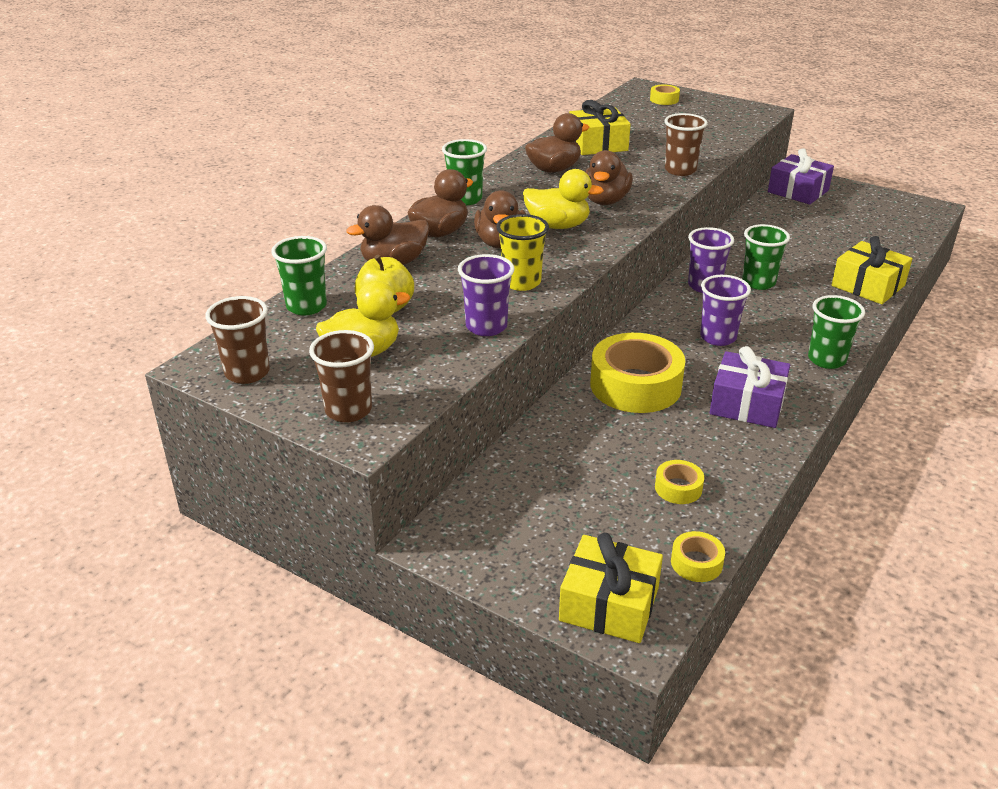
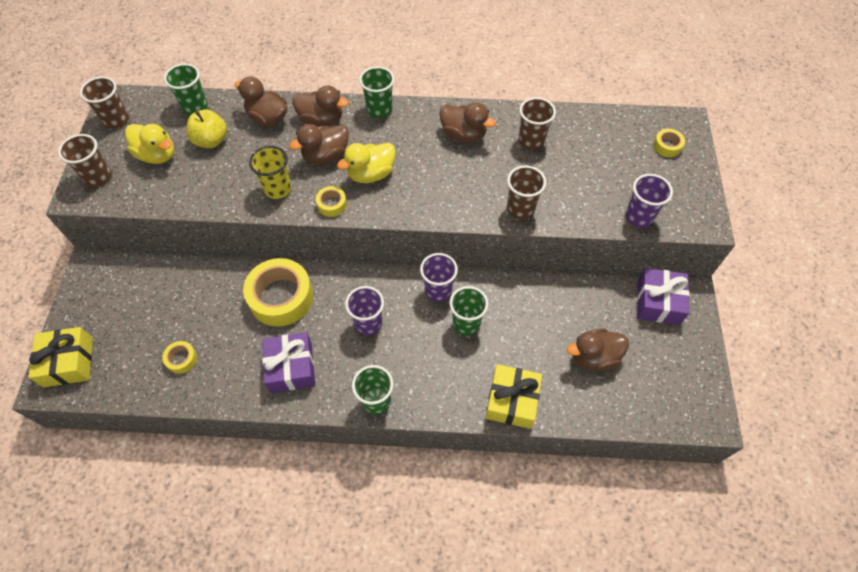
camera: 60 degrees right, 25 degrees up
(486, 326) = (213, 196): purple cup -> purple cup (639, 217)
(558, 226) = (371, 174): yellow duck -> yellow duck turned 75 degrees clockwise
(597, 144) = (531, 141): yellow gift -> brown cup
(605, 201) = (430, 184): brown duck -> brown duck (594, 357)
(696, 563) = (116, 392): yellow tape -> yellow tape (332, 204)

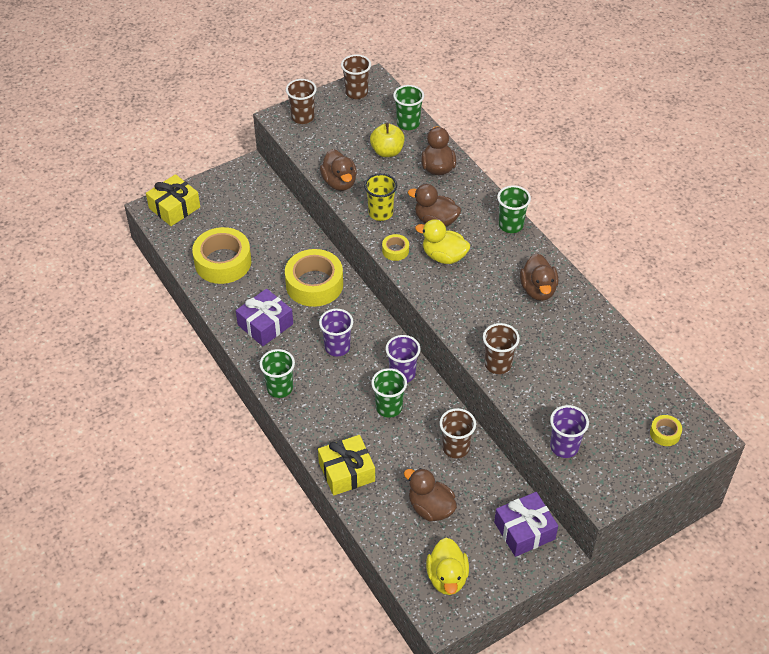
camera: 55 degrees right, 10 degrees down
(157, 155) = (348, 133): yellow duck -> yellow duck (447, 577)
(182, 359) = (223, 262): yellow tape -> yellow tape, size x2.21
(321, 120) = (466, 198): brown duck -> brown duck (339, 182)
(531, 141) = (575, 336): brown cup -> brown cup (455, 448)

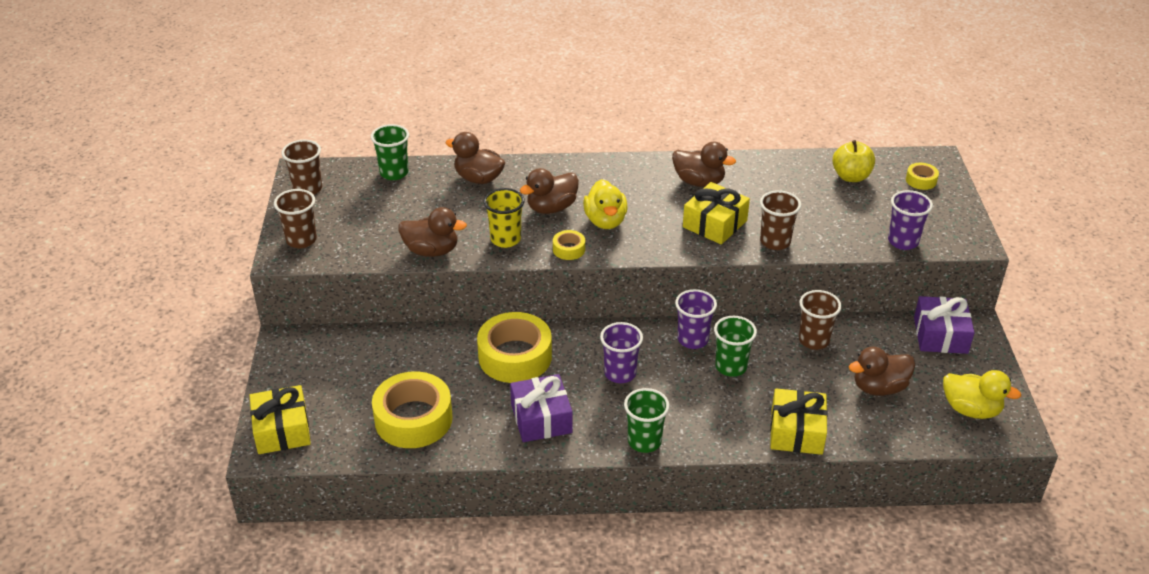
camera: 60 degrees left, 10 degrees down
(387, 151) = (420, 201): yellow apple -> yellow apple (851, 176)
(444, 256) = (605, 221): yellow duck -> yellow duck turned 60 degrees counterclockwise
(491, 320) = (715, 224): none -> yellow gift
(510, 225) = (601, 165): green cup -> none

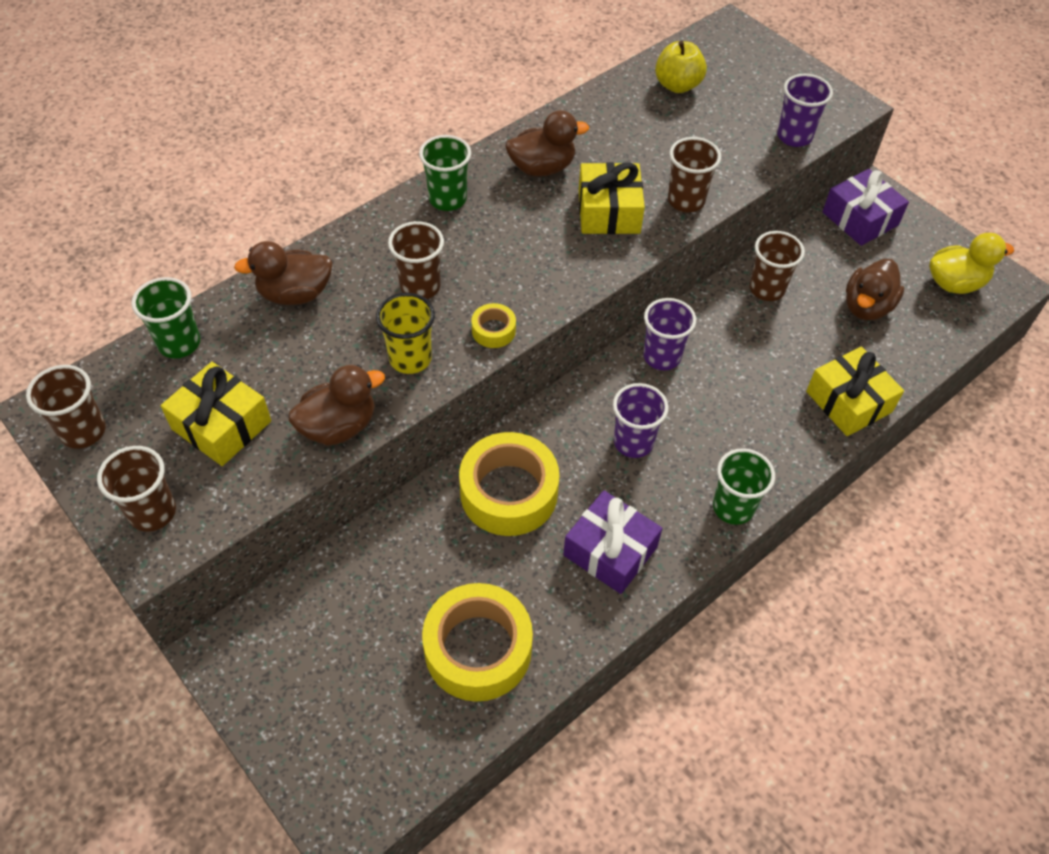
camera: 40 degrees left, 15 degrees up
(282, 430) = (338, 777): yellow gift -> yellow gift (221, 425)
(551, 208) = (420, 287): brown duck -> brown cup
(605, 221) = (496, 271): yellow duck -> none
(731, 367) = (725, 366): green cup -> green cup (447, 199)
(921, 180) = (741, 58): yellow tape -> none

